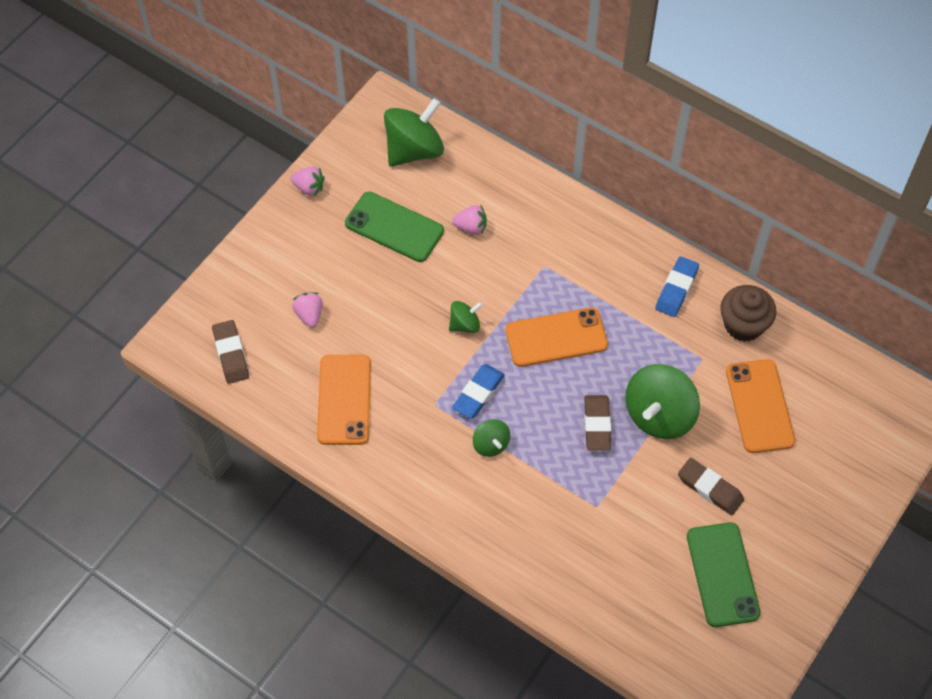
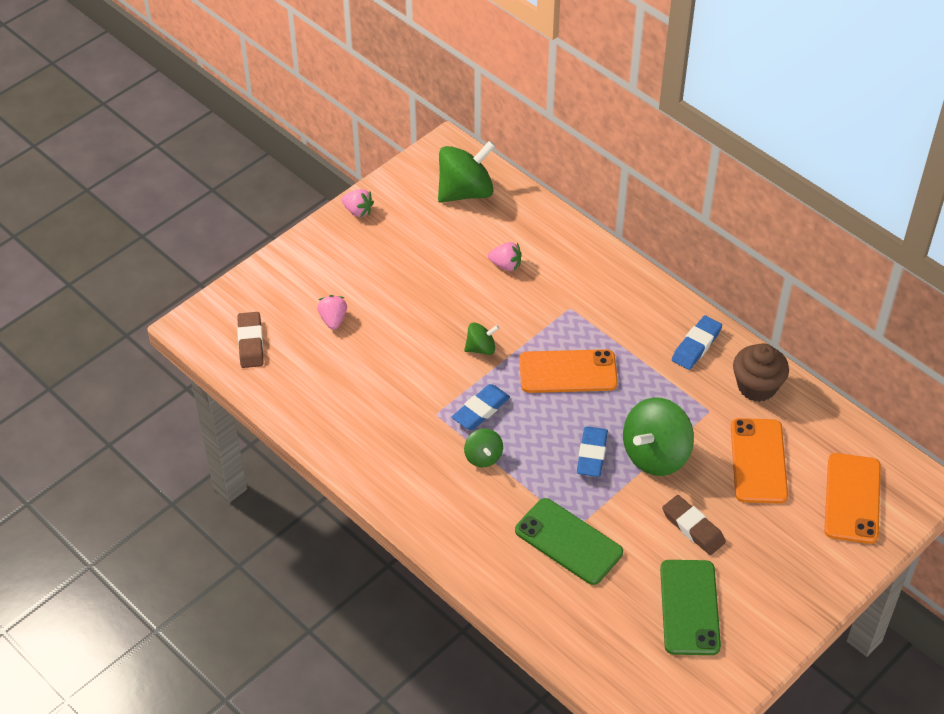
camera: 10 degrees right, 10 degrees down
(344, 400) = (349, 397): orange phone -> orange phone (852, 498)
(394, 227) = (431, 255): green phone -> green phone (568, 541)
(597, 425) = (592, 454): brown eraser -> blue eraser

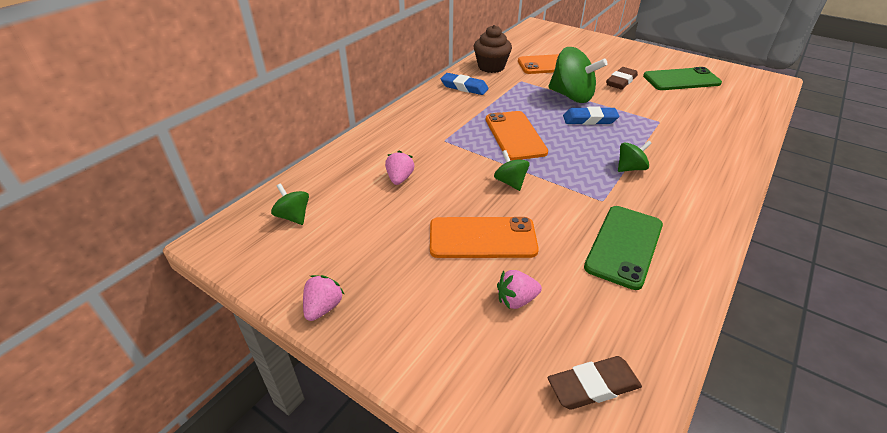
camera: 100 degrees left, 10 degrees down
(465, 192) = (293, 216): green spinning top -> green spinning top, size x0.51
(481, 410) = (581, 175): blue eraser -> none
(568, 541) = (674, 123): green phone -> green phone (624, 246)
(852, 498) = (560, 41): orange phone -> orange phone (482, 238)

